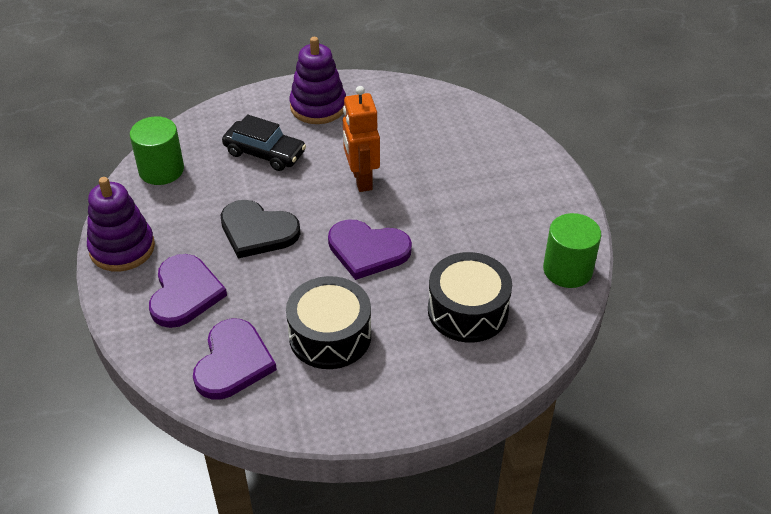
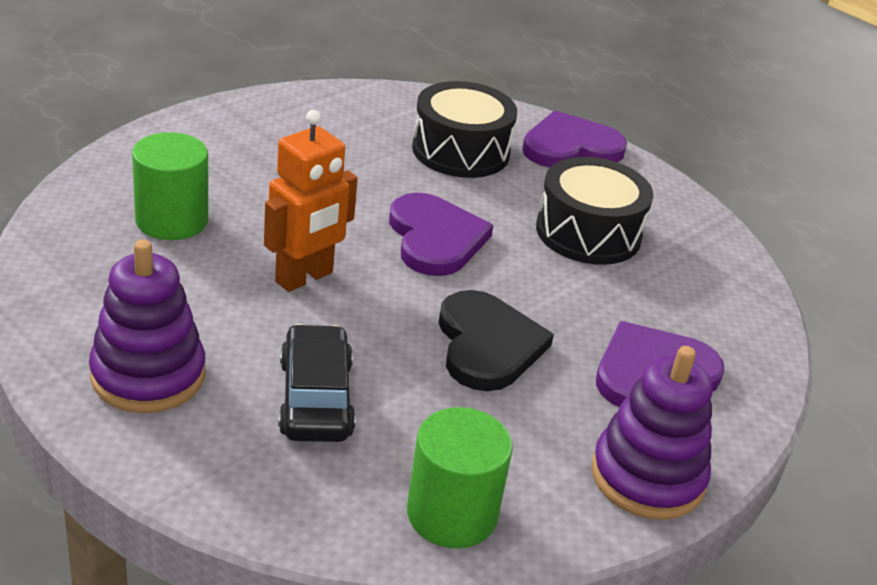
camera: 125 degrees left, 10 degrees down
(233, 362) = (697, 292): purple heart -> purple heart (570, 147)
(567, 270) = (343, 100): green cylinder -> green cylinder (171, 220)

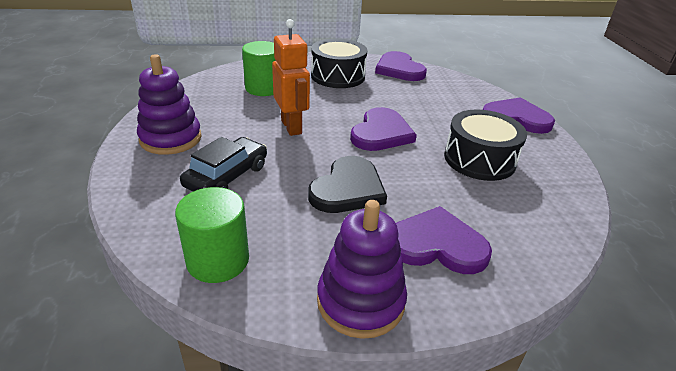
camera: 40 degrees right, 0 degrees up
(304, 277) = (292, 127): orange robot -> orange robot turned 105 degrees counterclockwise
(337, 106) = (399, 69): none -> purple heart
(460, 151) = (444, 102): black drum -> black drum (338, 76)

